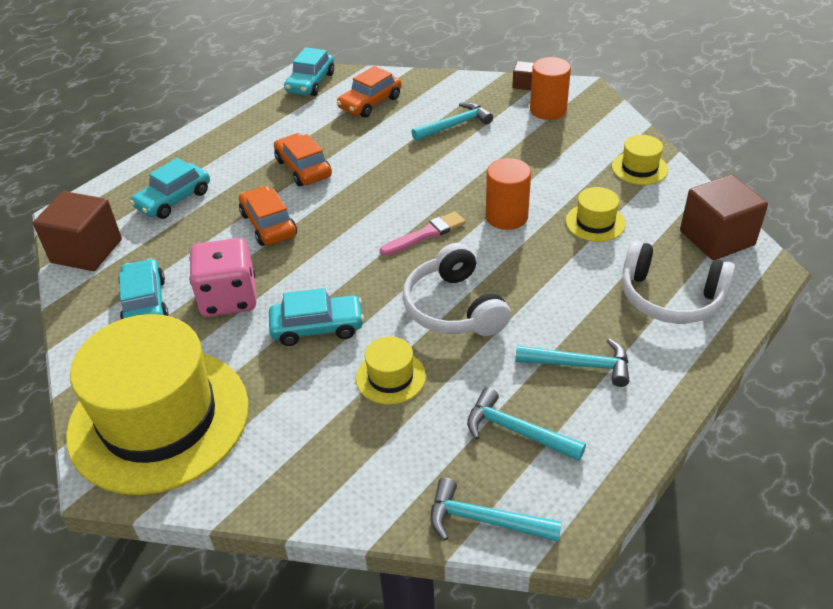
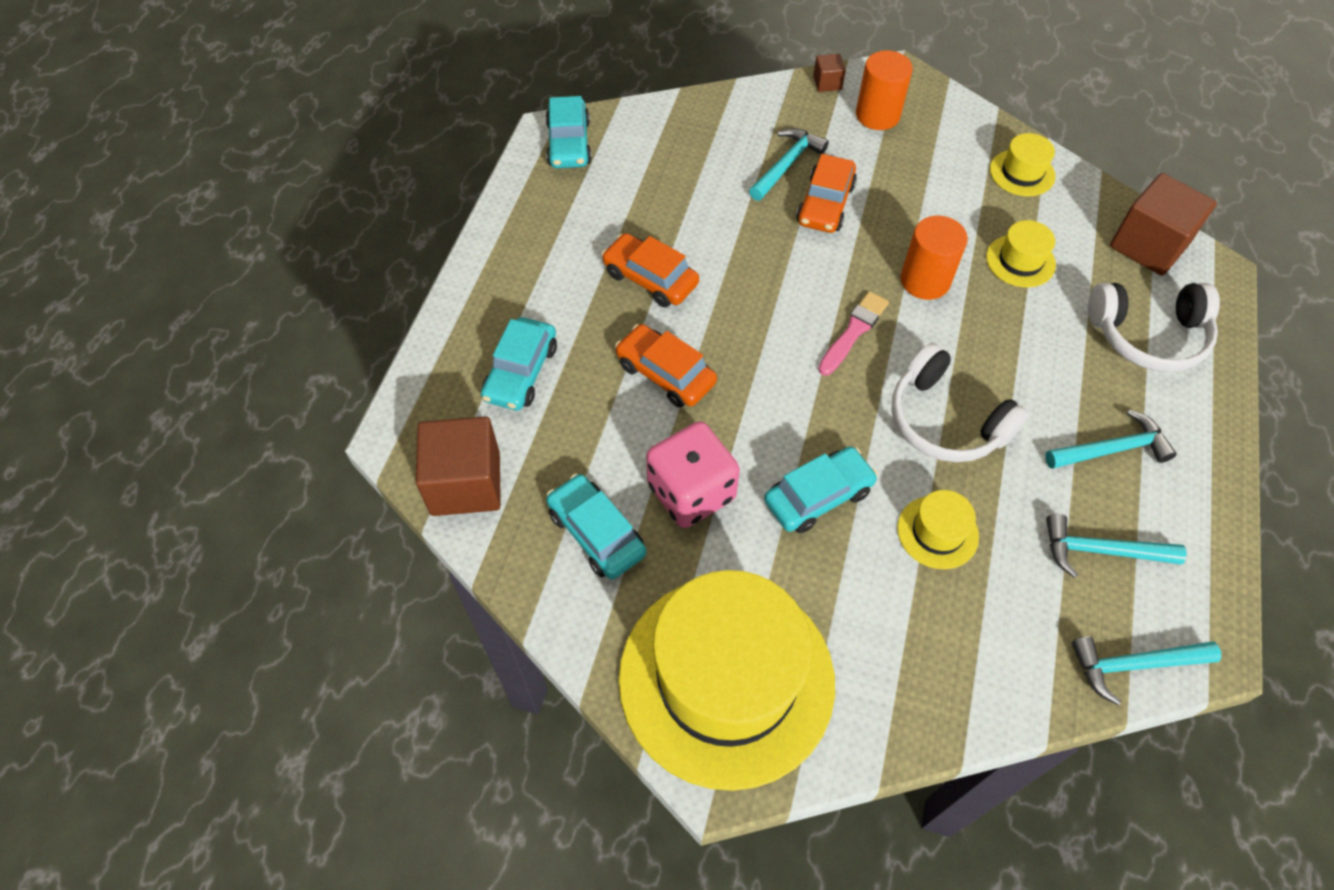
camera: 25 degrees left, 15 degrees up
(370, 103) = (665, 157): orange car -> orange car (825, 204)

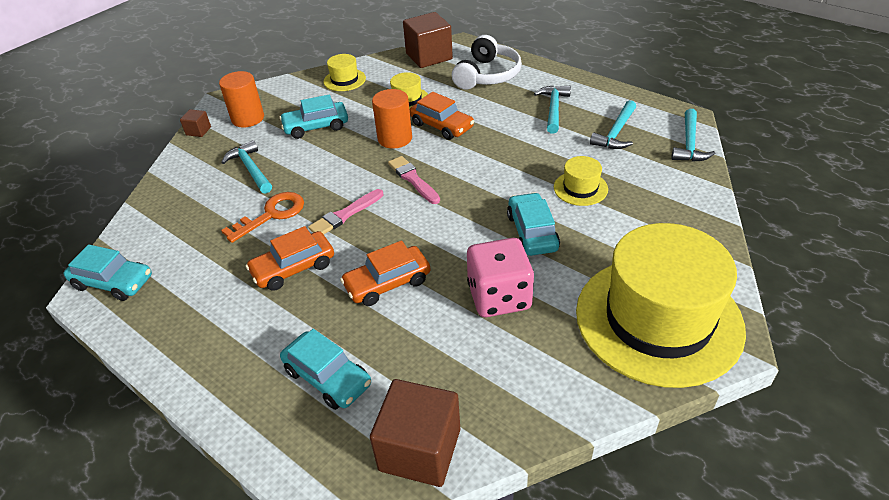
camera: 65 degrees left, 15 degrees down
(596, 533) = (510, 364): turquoise car -> turquoise car (316, 126)
(721, 221) = (272, 214): none -> orange key
(754, 289) = (345, 215): none -> pink brush
(825, 204) = (300, 161): orange car -> orange car (442, 126)
(945, 421) = (503, 161): white headphones -> none

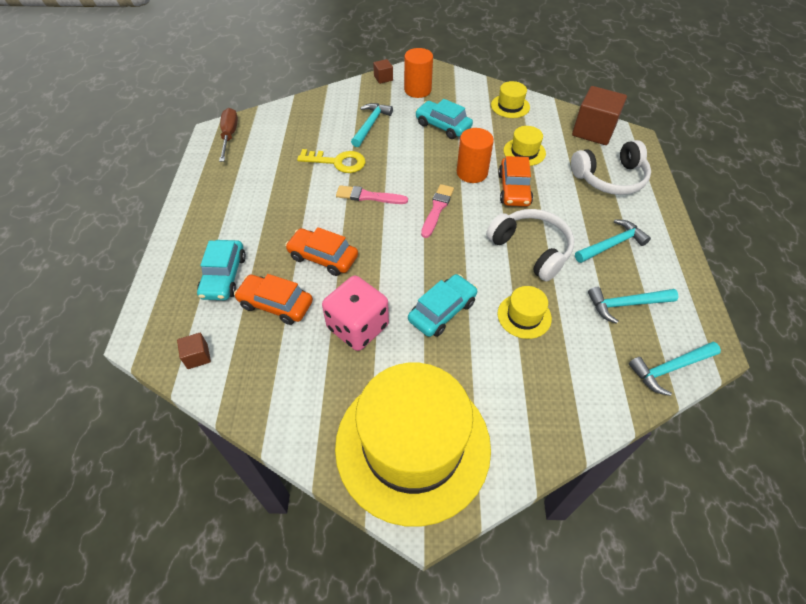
camera: 50 degrees right, 10 degrees up
(113, 282) = (229, 136): turquoise car -> brown screwdriver
(272, 214) = (338, 162): orange key -> yellow key
(293, 268) = (300, 203): orange car -> orange car (276, 304)
(420, 449) = (197, 356): brown cube -> brown cube, size x0.47
(516, 150) = (531, 249): none -> white headphones

